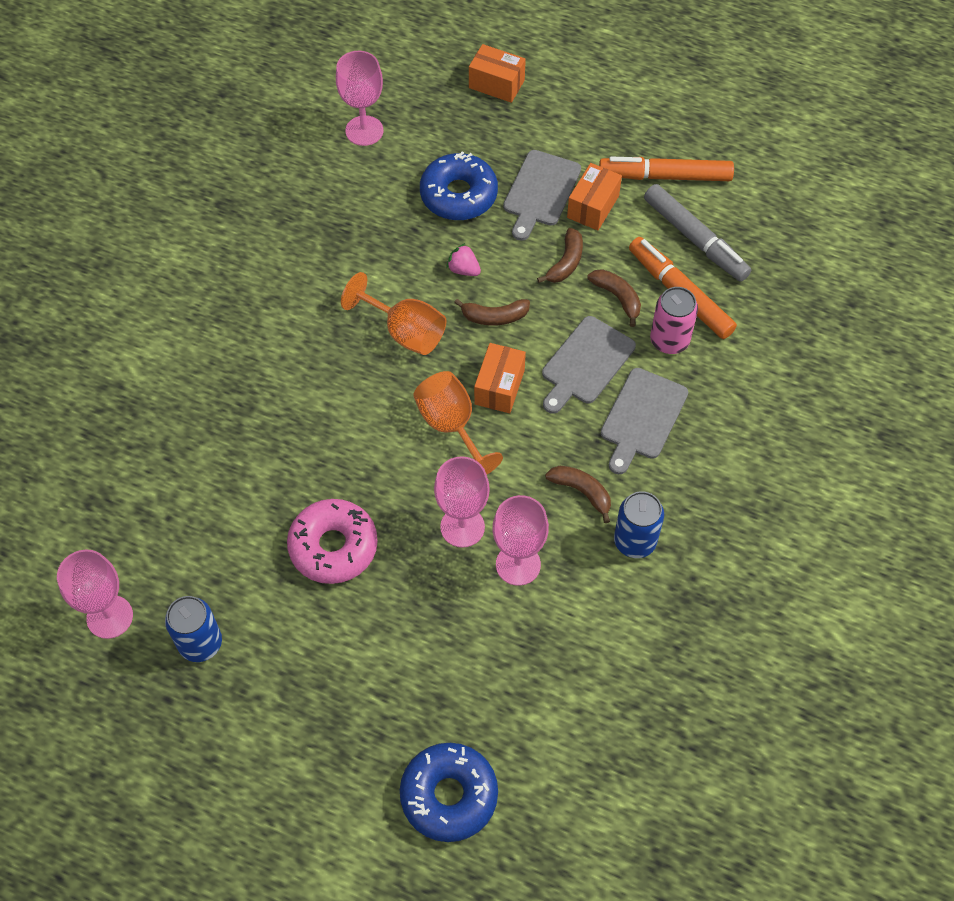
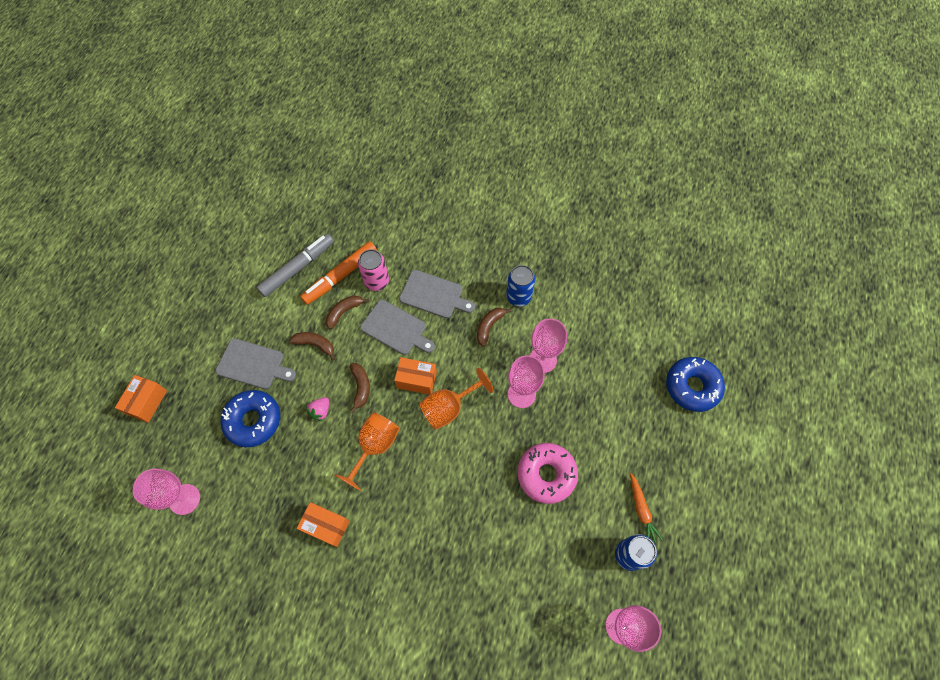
camera: 95 degrees left, 5 degrees up
(260, 673) = (641, 510): none -> orange carrot
(593, 206) = (268, 330): orange box -> orange box (326, 526)
(665, 176) = (244, 287): orange marker -> none

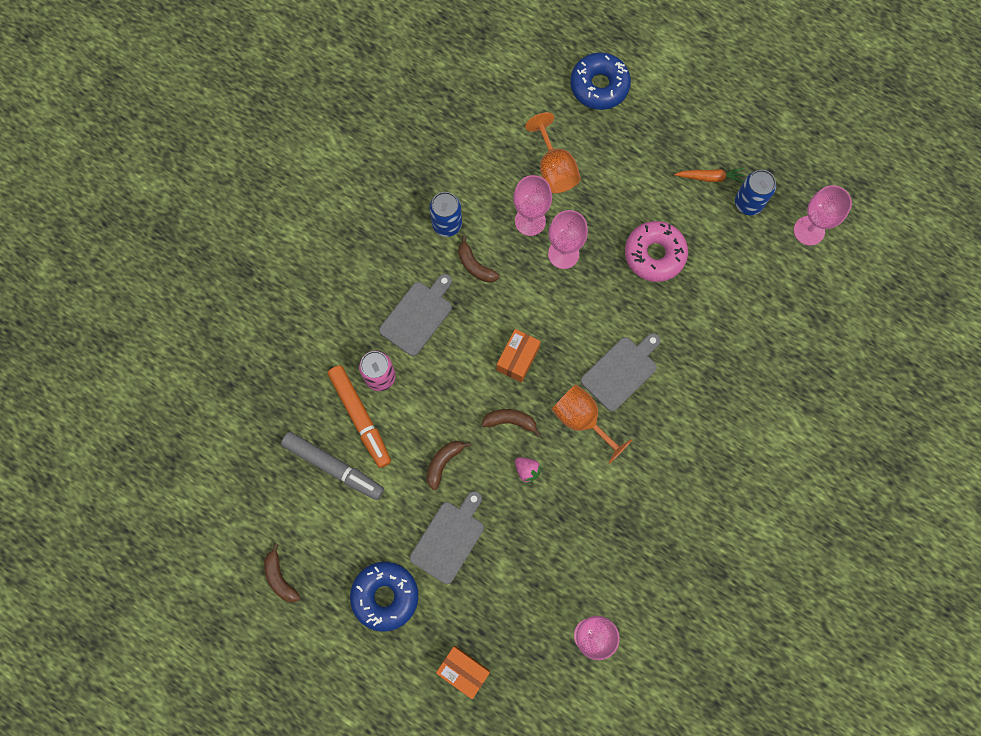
camera: 75 degrees left, 10 degrees up
(253, 420) = (519, 548): blue donut -> blue donut (385, 596)
(298, 268) = (333, 467): grey marker -> grey marker turned 150 degrees clockwise
(326, 526) = (655, 486): orange box -> none
(344, 312) = (410, 422): brown banana -> brown banana (280, 577)
(396, 328) = (448, 367): grey cutting board -> grey cutting board (621, 371)
(449, 407) = (559, 332): orange goblet -> orange goblet (554, 169)

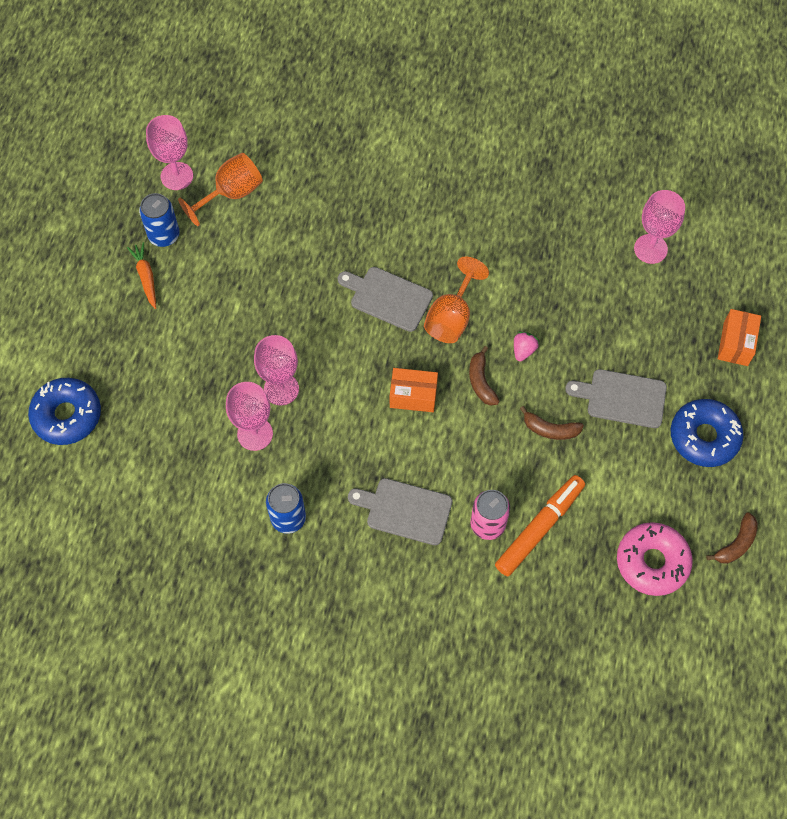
camera: 110 degrees left, 10 degrees down
(333, 467) = (602, 535): grey marker -> none
(475, 266) = (326, 472): brown banana -> none
(554, 169) = (184, 429): orange goblet -> orange goblet (231, 194)
(654, 254) = (251, 304): pink donut -> pink donut (652, 562)

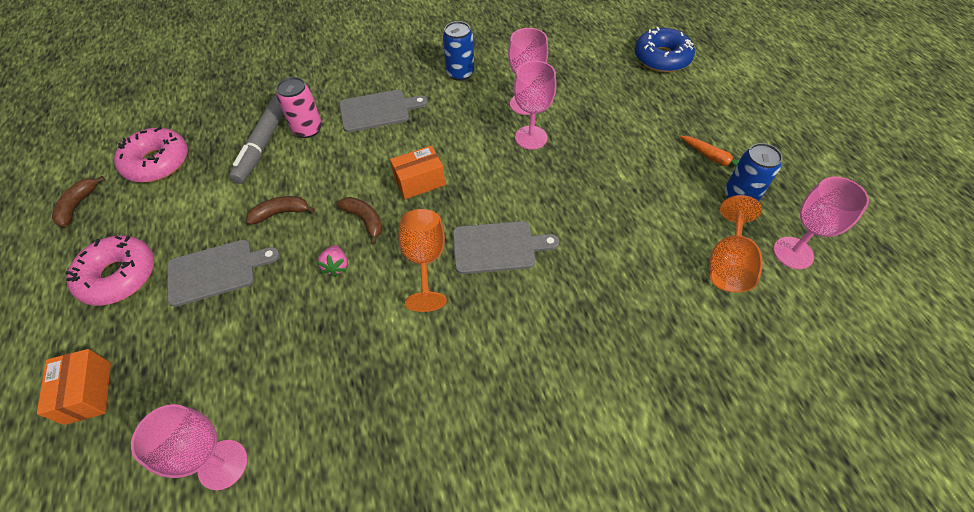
camera: 150 degrees right, 10 degrees down
(539, 528) = (263, 144): orange marker -> grey marker
(704, 437) = (119, 276): blue donut -> pink donut

